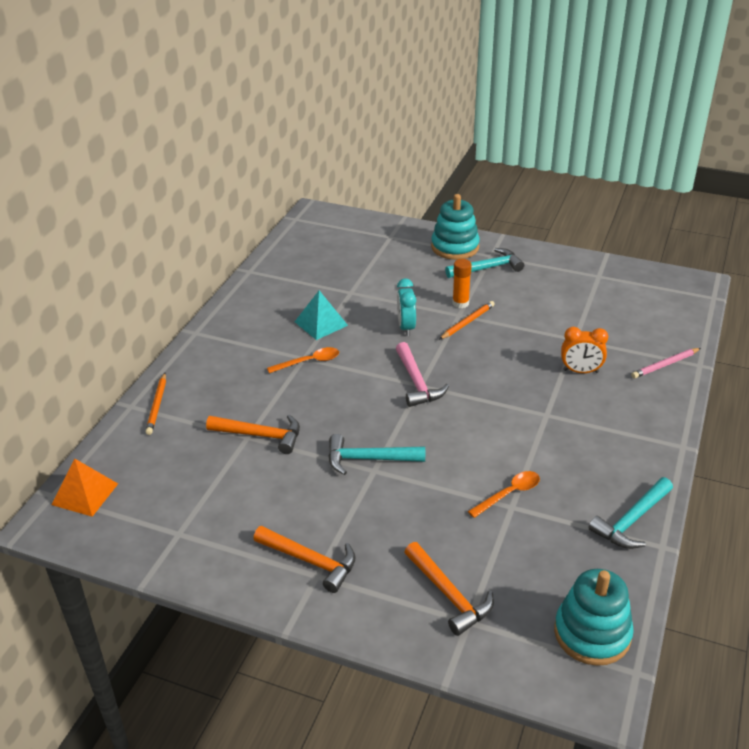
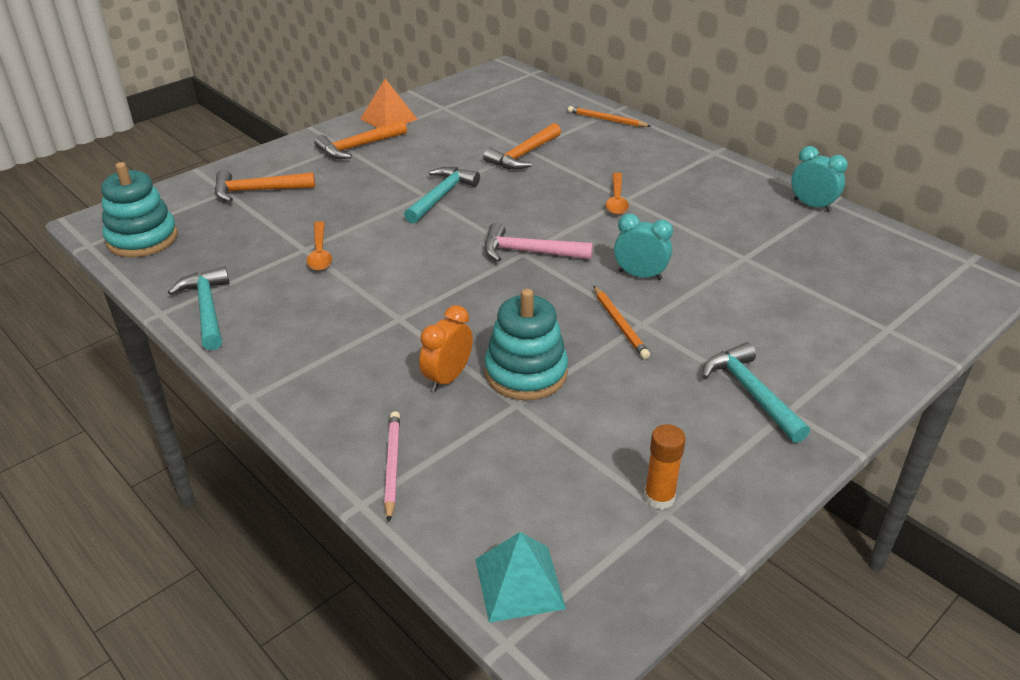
camera: 115 degrees right, 0 degrees up
(85, 494) = (520, 83): orange pyramid -> orange pyramid (388, 119)
(259, 277) = (812, 205): none -> turquoise clock
(321, 323) = (686, 222): turquoise pyramid -> turquoise pyramid (519, 583)
(455, 247) = (831, 381): turquoise stacking toy -> turquoise stacking toy (526, 373)
(460, 303) = (668, 334): orange glue stick -> orange glue stick (659, 497)
(488, 268) = (750, 392): turquoise hammer -> turquoise hammer turned 150 degrees clockwise

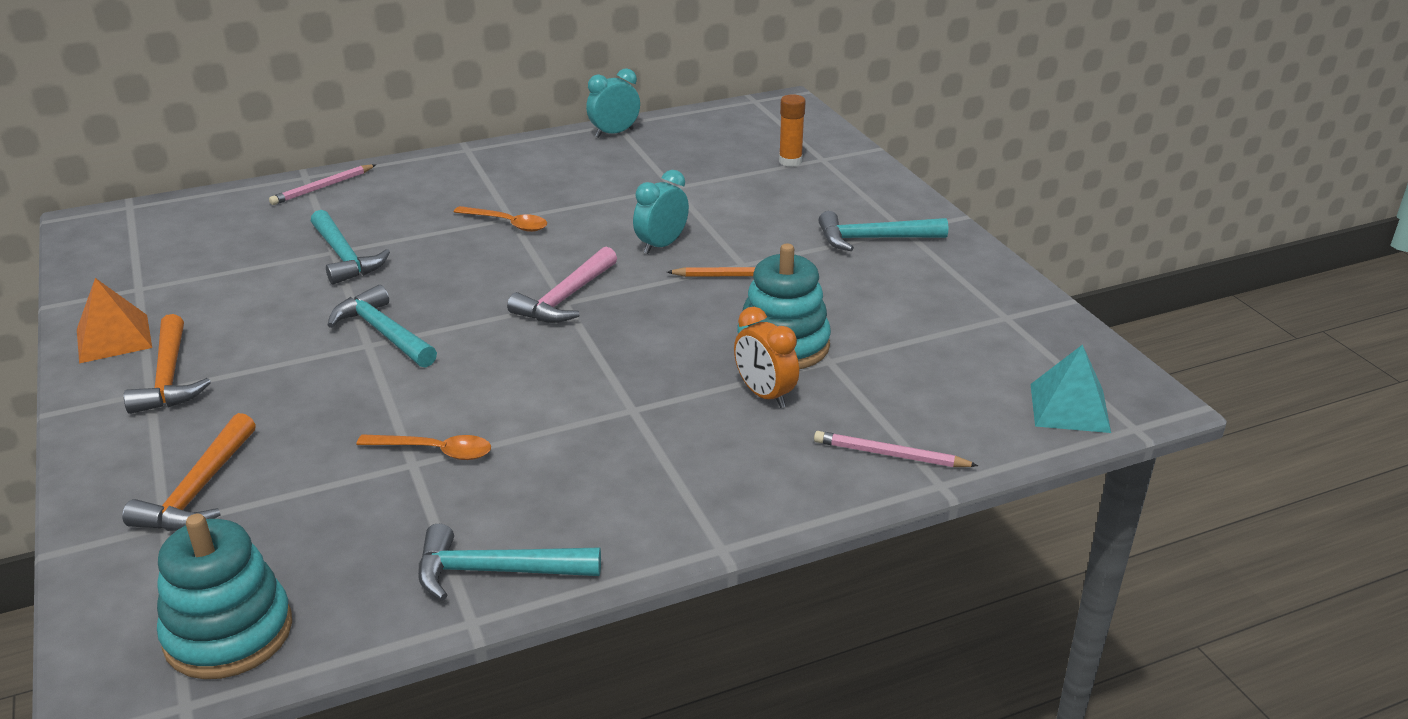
camera: 70 degrees left, 5 degrees down
(523, 155) = (344, 257): orange hammer -> turquoise hammer
(606, 120) = (322, 187): orange pencil -> pink pencil
(659, 497) = (987, 315): orange glue stick -> orange glue stick (790, 161)

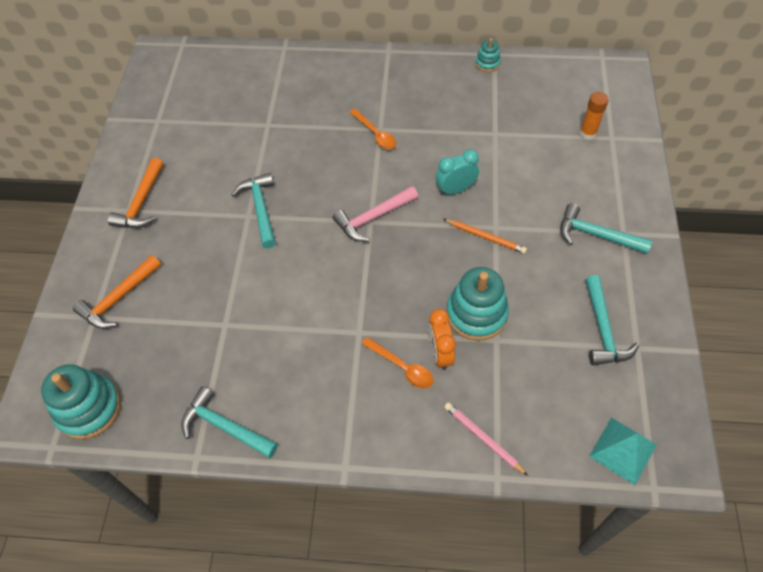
camera: 30 degrees right, 25 degrees up
(114, 338) = (129, 159): orange pyramid -> none
(322, 187) = (289, 61): pink pencil -> none
(344, 257) = (271, 132): turquoise hammer -> turquoise hammer (603, 330)
(435, 451) = (240, 320): orange spoon -> orange spoon (402, 367)
(614, 133) = (487, 63): turquoise clock -> turquoise stacking toy

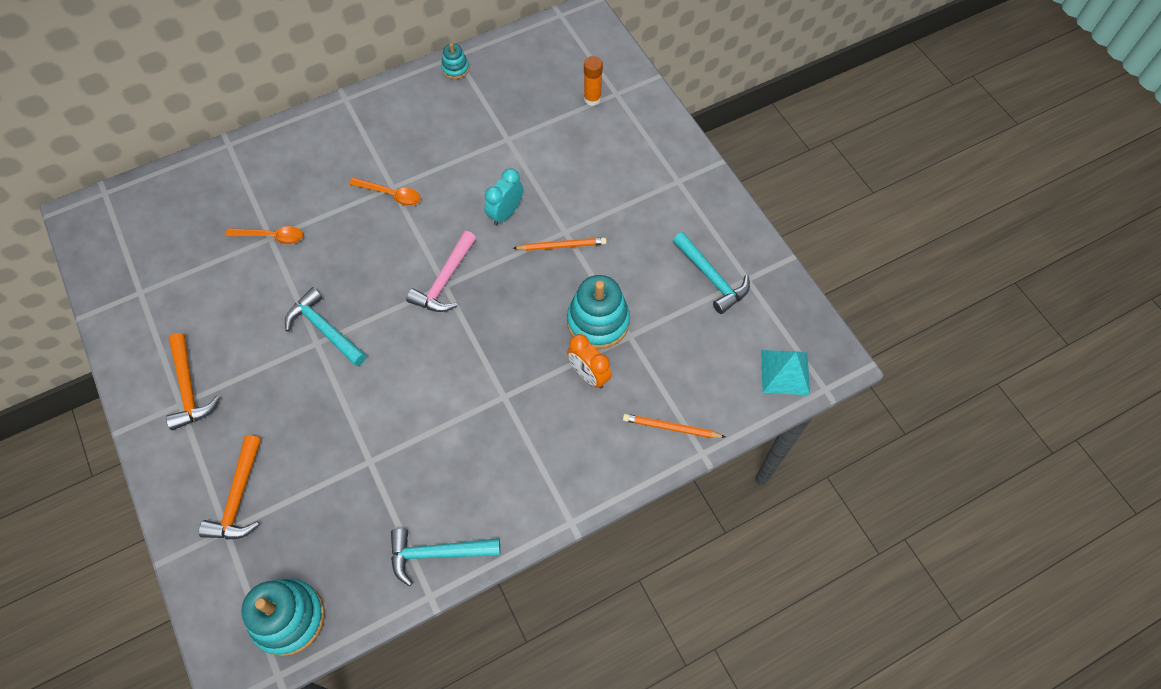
camera: 35 degrees left, 5 degrees up
(402, 367) = (564, 406): orange spoon -> orange spoon (271, 237)
(483, 438) = (671, 428): pink pencil -> orange pencil
(596, 235) = (656, 194): turquoise hammer -> none

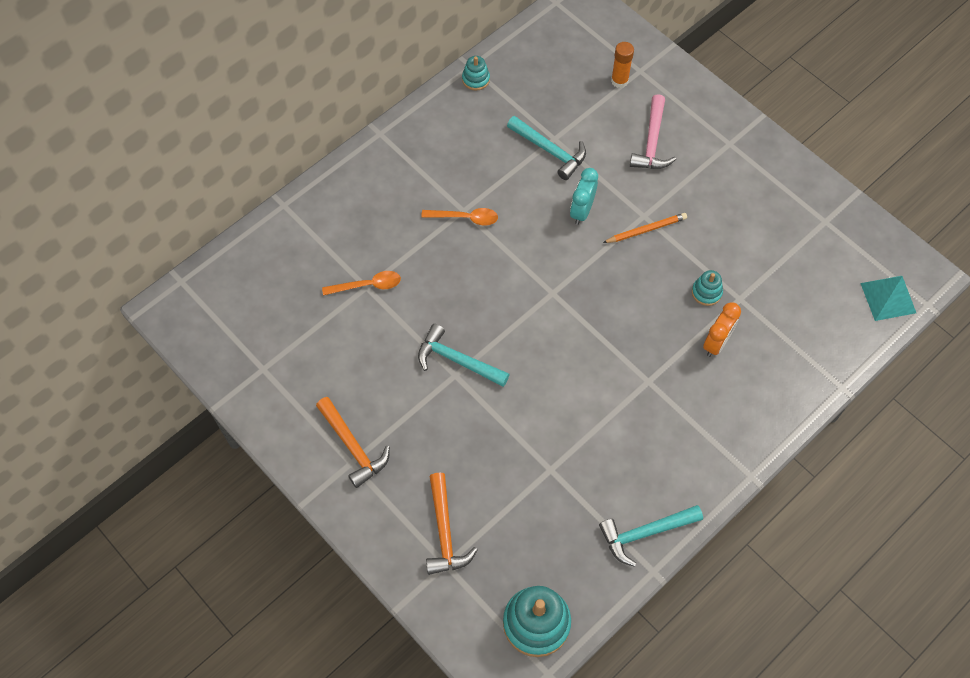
camera: 15 degrees left, 0 degrees up
(445, 281) = (551, 288): pink hammer -> pink hammer (652, 142)
(588, 375) = (716, 343): orange clock -> orange clock turned 90 degrees counterclockwise
(598, 321) = (706, 292): turquoise stacking toy -> turquoise stacking toy, size x0.51
(671, 428) = (807, 372): orange pencil -> none
(711, 278) = (793, 228): turquoise hammer -> turquoise hammer (550, 151)

